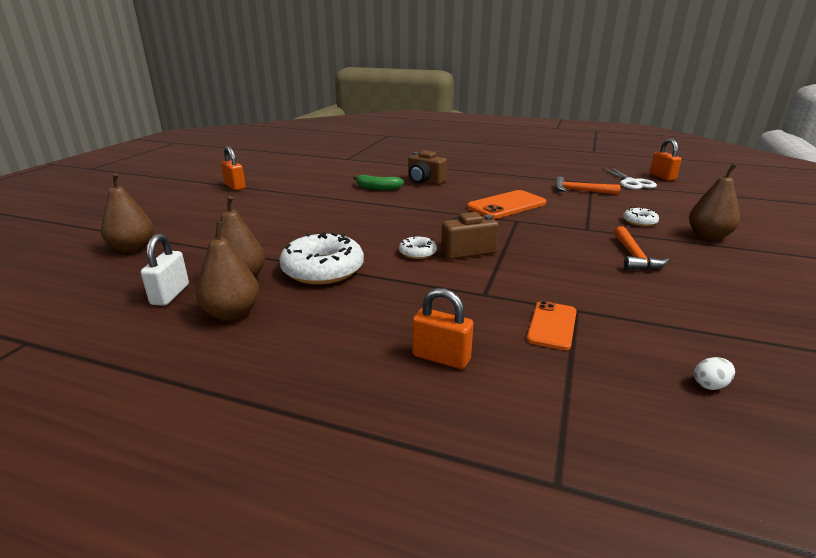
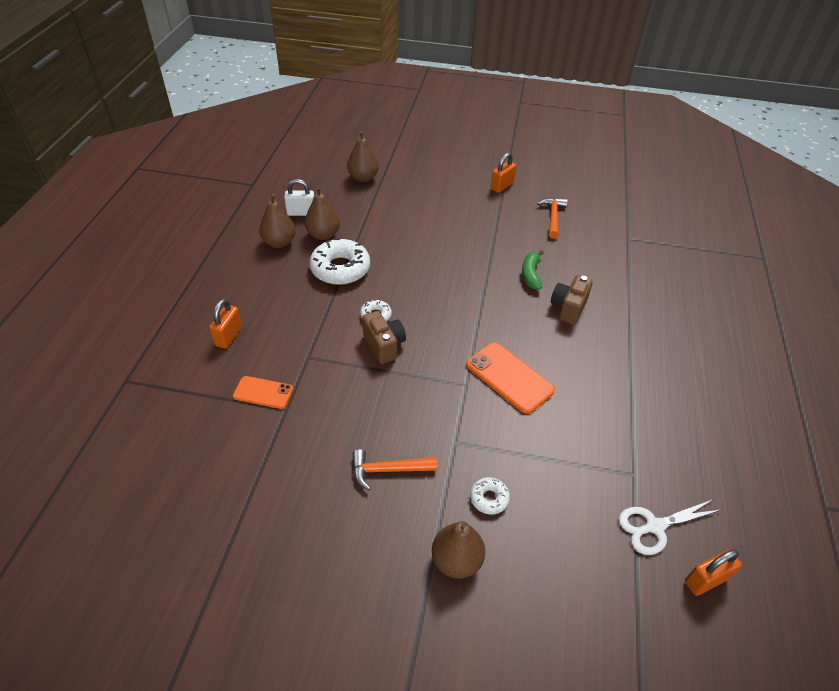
camera: 80 degrees right, 20 degrees up
(580, 191) = (587, 455): orange hammer -> orange hammer (553, 217)
(710, 385) = (189, 468): white egg -> none

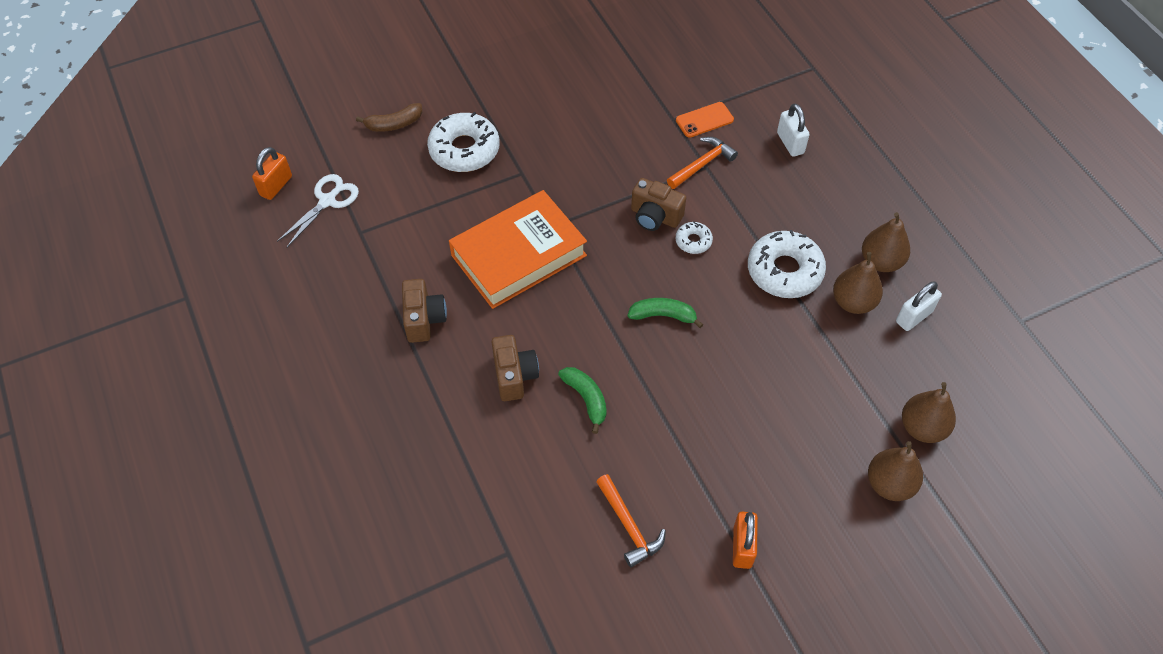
camera: 145 degrees right, 10 degrees up
(228, 336) = (790, 143): orange padlock -> white padlock
(388, 470) = (553, 125): orange hammer -> orange hammer (702, 164)
(442, 288) = (663, 315): none -> green banana
(456, 560) = (459, 102): brown pear -> brown pear (889, 484)
(489, 498) = (464, 150): white donut -> white donut, size x2.04
(509, 377) = (518, 255): orange phone -> orange book
(542, 578) = (394, 124): none -> brown banana
(613, 374) = (424, 319): none -> brown camera

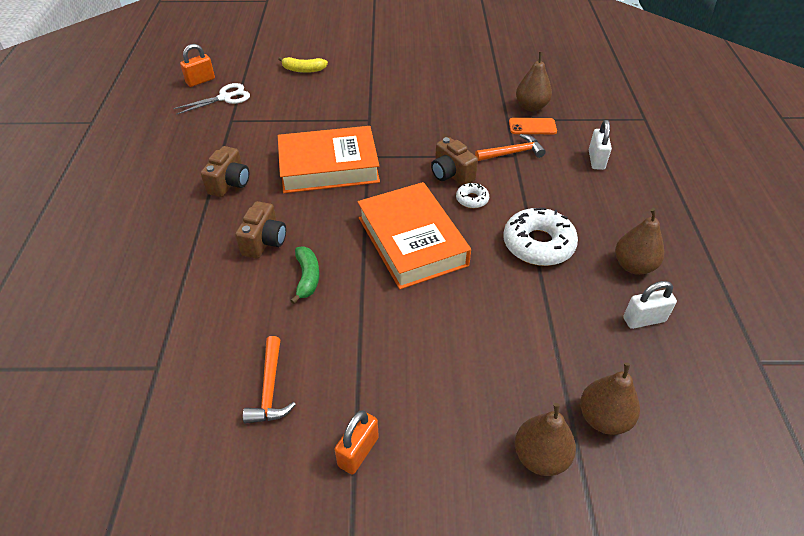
camera: 25 degrees right, 10 degrees down
(394, 124) = (303, 70): brown banana -> yellow banana
(464, 150) = (339, 96): white donut -> none
(663, 315) = (412, 241): green banana -> orange book
(853, 302) = (589, 288): brown pear -> brown pear (531, 107)

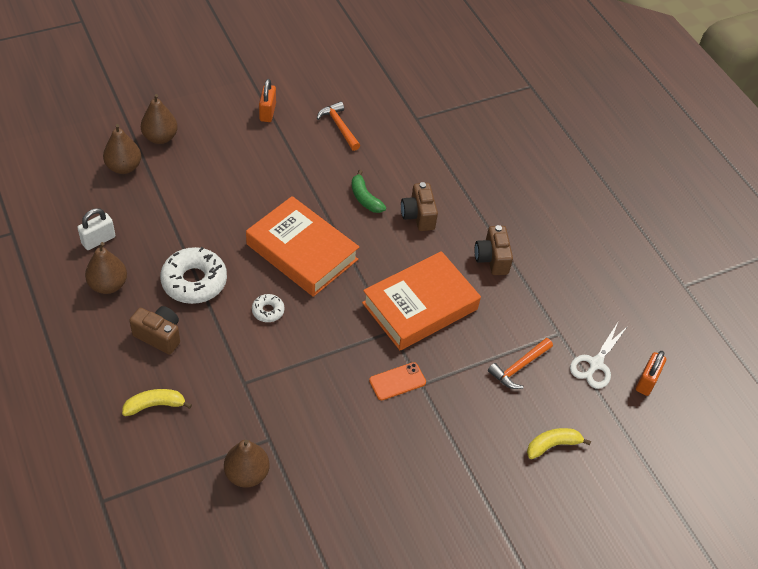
camera: 150 degrees right, 5 degrees up
(451, 174) = (299, 335): brown camera -> brown camera (159, 336)
(512, 153) = (247, 386): orange hammer -> orange hammer (519, 367)
(532, 126) = (236, 436): orange phone -> orange phone (397, 381)
(596, 160) = (155, 405): white padlock -> yellow banana

